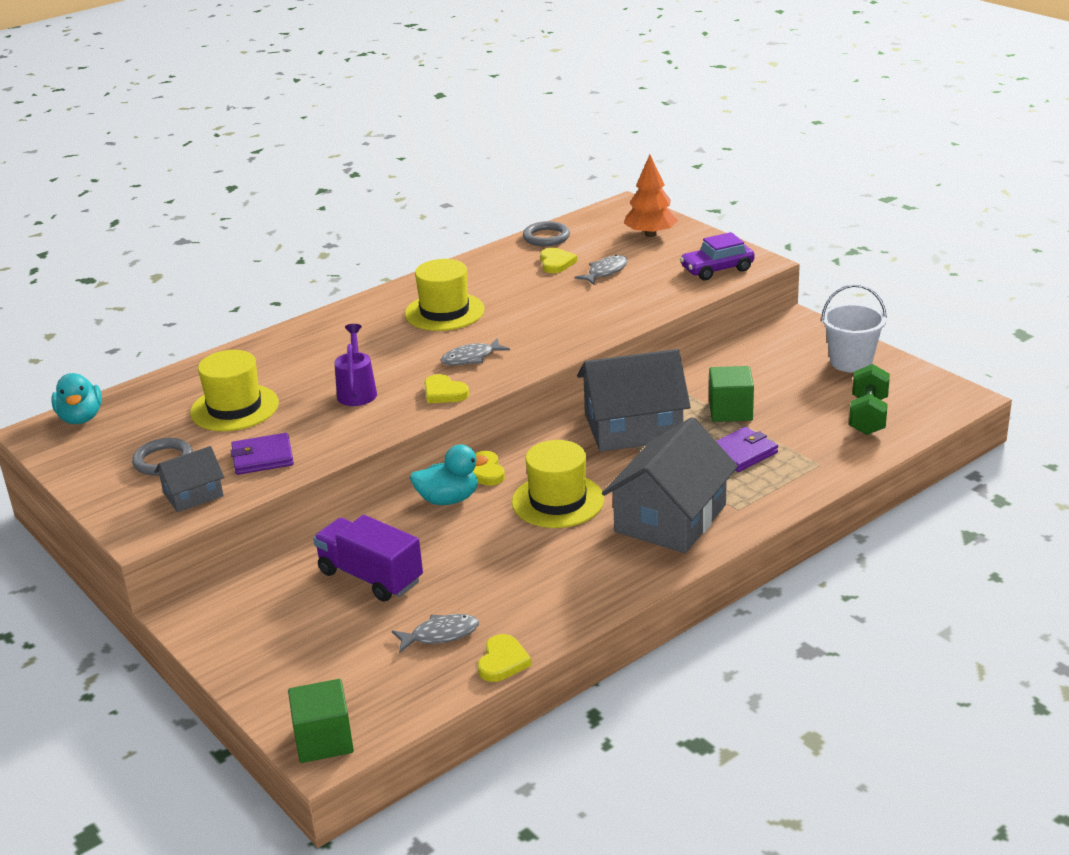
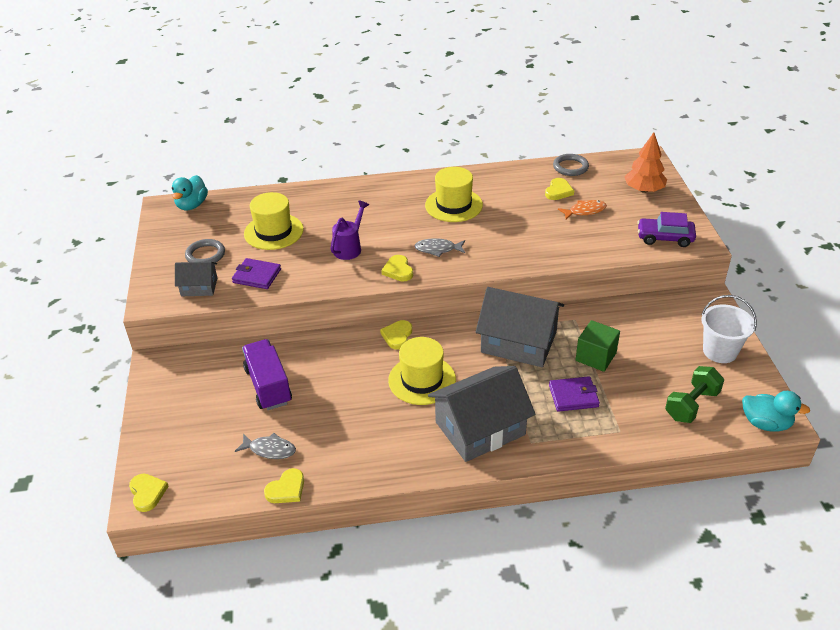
camera: 30 degrees right, 10 degrees up
(324, 740) = (147, 493): green cube -> yellow heart
(448, 499) = (359, 348): turquoise duck -> turquoise duck (766, 423)
(605, 272) = (584, 211): grey fish -> orange fish

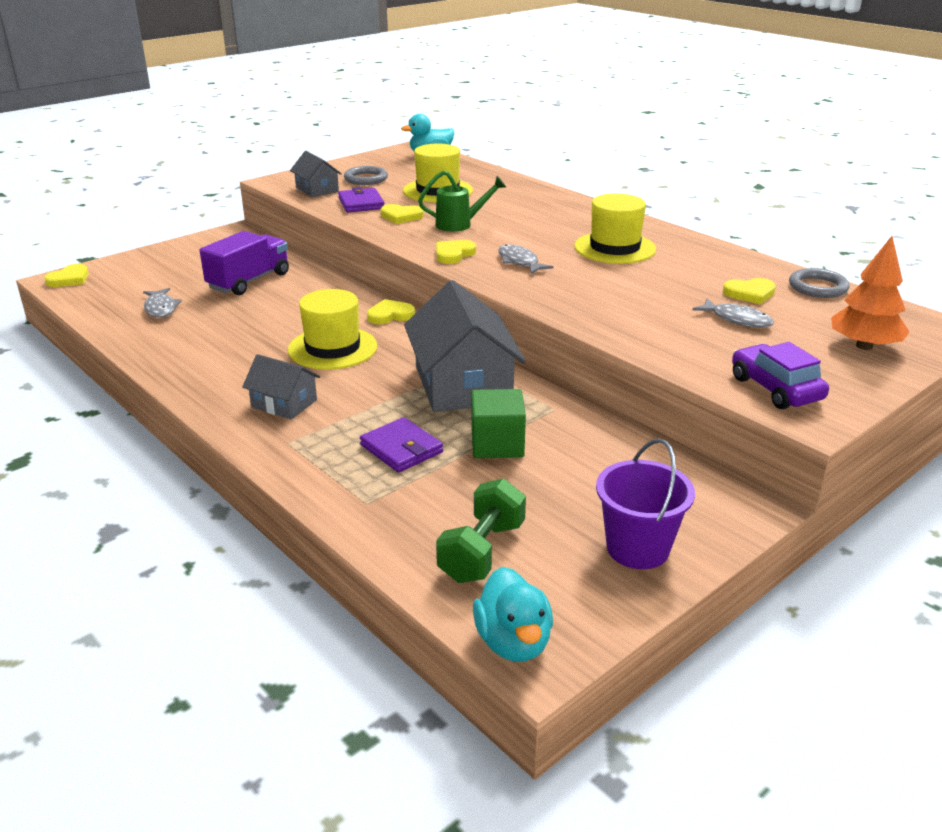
camera: 55 degrees right, 10 degrees down
(286, 489) = (112, 332): yellow heart -> yellow heart (401, 216)
(350, 247) = (460, 224): purple watering can -> green watering can
(480, 428) = (284, 403): grey house -> grey house, size x0.52
(584, 211) = (737, 319): orange fish -> grey fish
(691, 405) = (482, 552): green dumbbell -> green dumbbell turned 75 degrees counterclockwise
(720, 351) = (637, 548): white bucket -> purple bucket

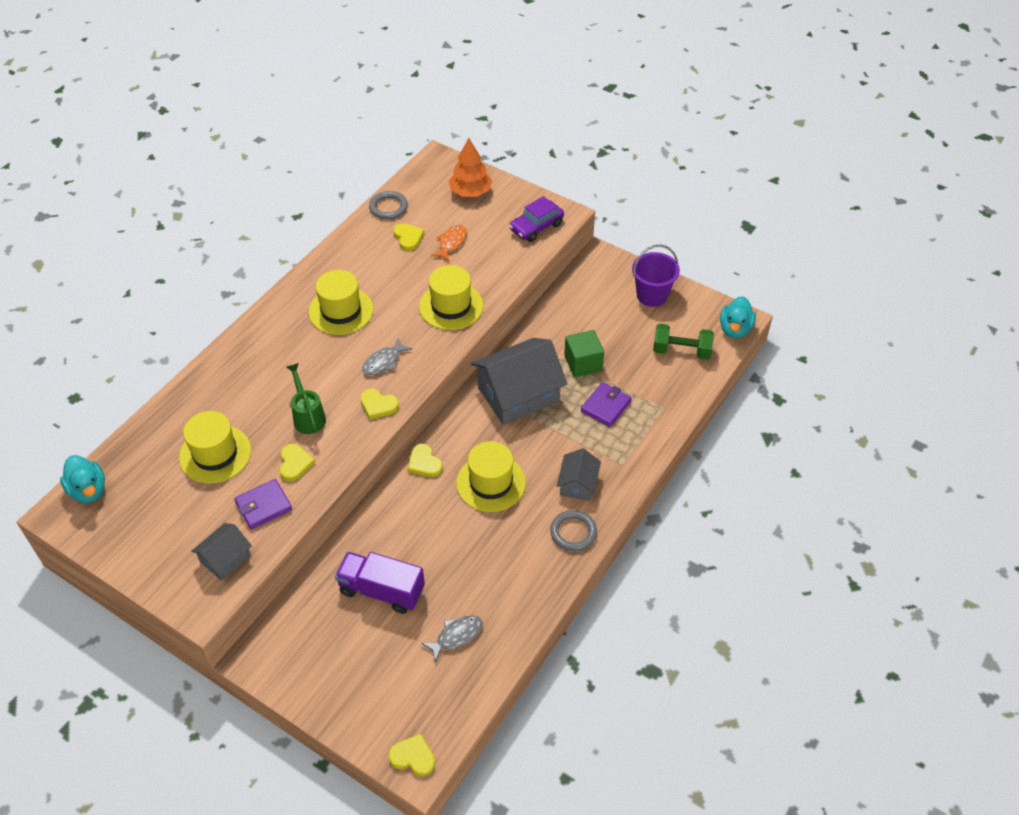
camera: 105 degrees left, 20 degrees up
(366, 179) = (183, 526): grey ring -> grey ring (573, 532)
(513, 642) = (735, 329): turquoise duck -> turquoise duck turned 135 degrees clockwise
(603, 306) = (451, 306): none -> yellow hat
(737, 319) = (451, 243): grey fish -> orange fish

